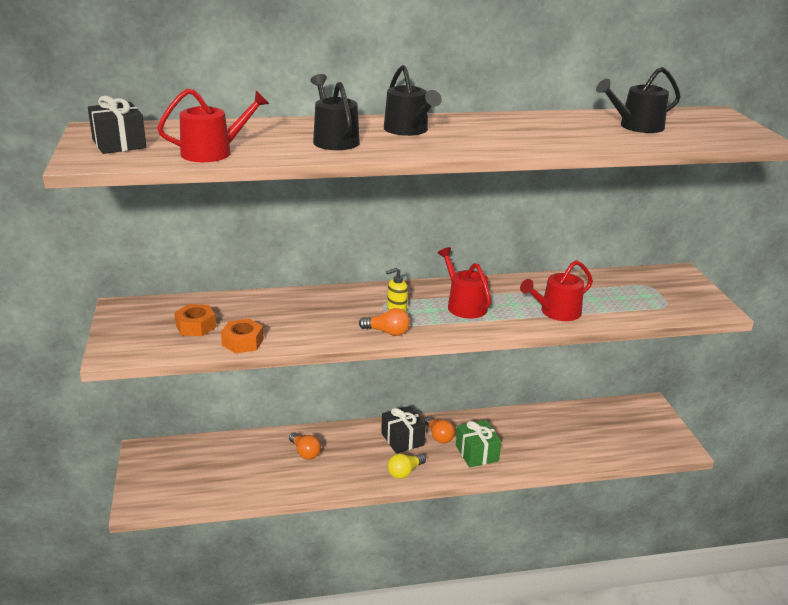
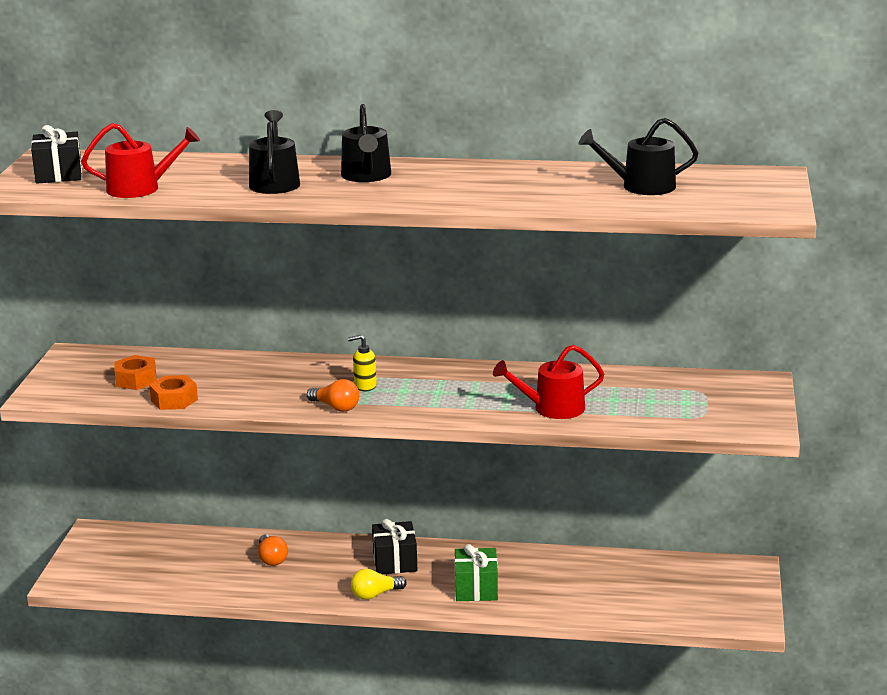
camera: 20 degrees right, 5 degrees down
(439, 436) = (441, 564): orange light bulb -> none
(464, 305) = (448, 390): red watering can -> none

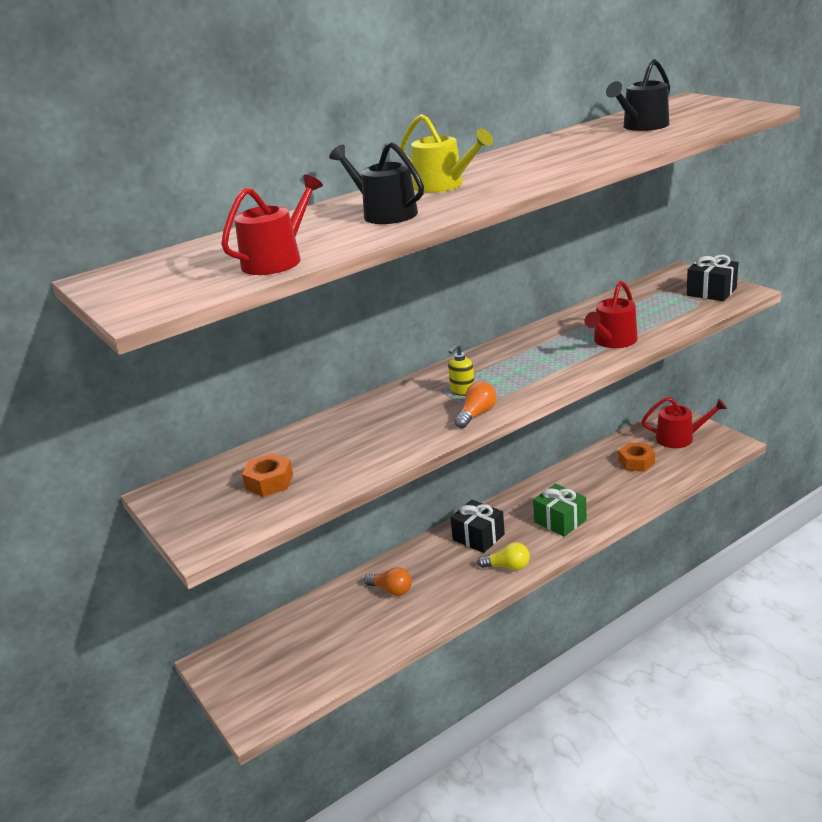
camera: 40 degrees left, 5 degrees up
(59, 174) = (154, 283): black gift -> black gift (711, 292)
(174, 400) = (339, 478): orange nut -> orange nut (636, 462)
(336, 407) = (476, 414): orange light bulb -> orange light bulb turned 45 degrees counterclockwise
(366, 176) = (443, 185): black watering can -> yellow watering can
(375, 594) = (507, 567): yellow light bulb -> yellow light bulb turned 105 degrees counterclockwise
(713, 588) = (679, 438): none -> red watering can

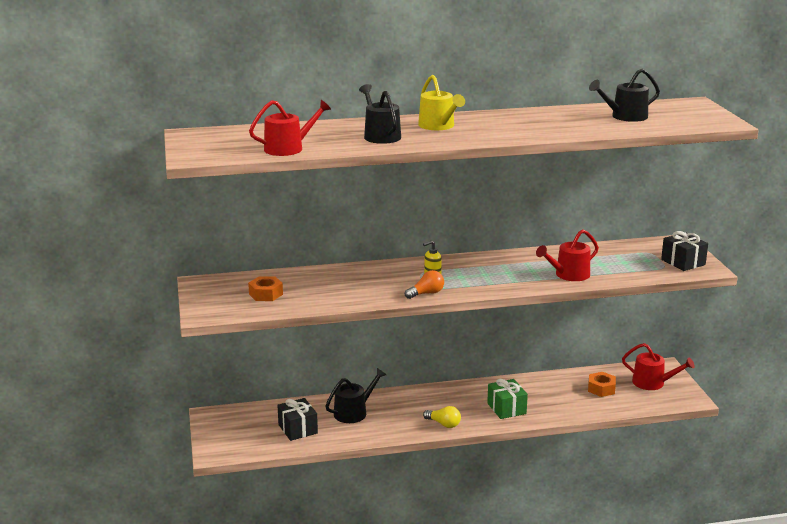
camera: 20 degrees right, 5 degrees down
(391, 590) = (354, 412): orange light bulb -> black watering can
(478, 537) = (439, 400): black gift -> black gift (298, 429)

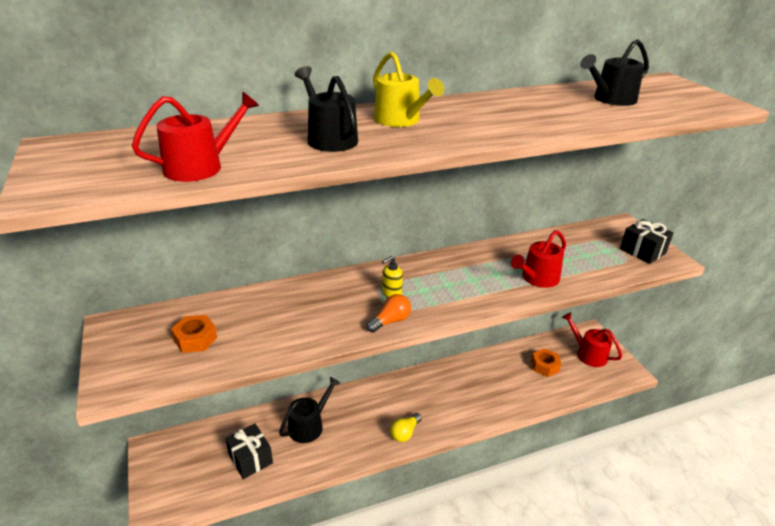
camera: 10 degrees left, 10 degrees up
(443, 424) = (405, 433): yellow light bulb -> yellow light bulb turned 105 degrees clockwise
(506, 408) = (463, 403): green gift -> none
(652, 383) = (588, 354): red watering can -> red watering can turned 150 degrees counterclockwise

